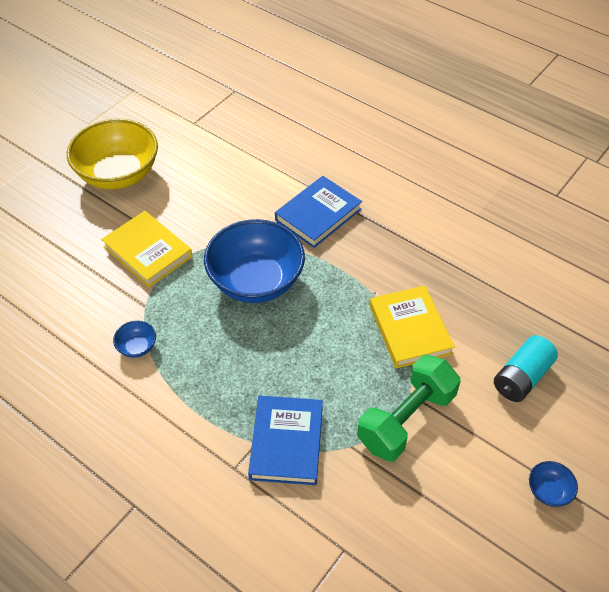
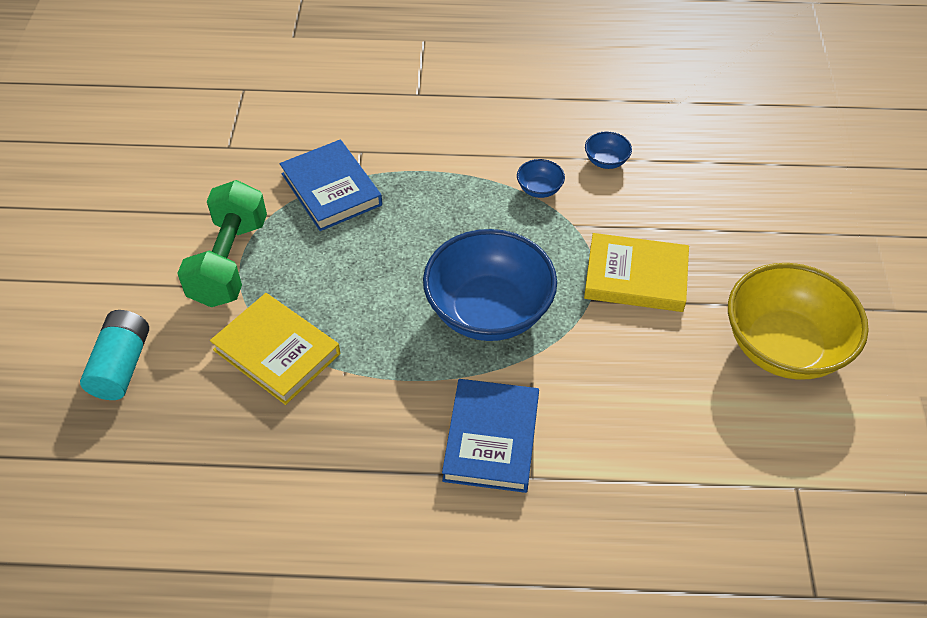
camera: 145 degrees right, 0 degrees up
(548, 491) = (58, 272): blue bowl -> blue bowl (606, 161)

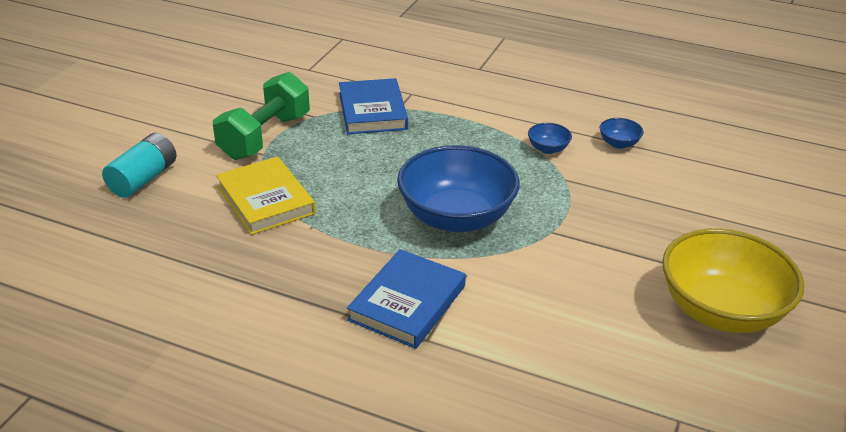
camera: 20 degrees right, 15 degrees down
(635, 277) = (602, 226): yellow book -> none

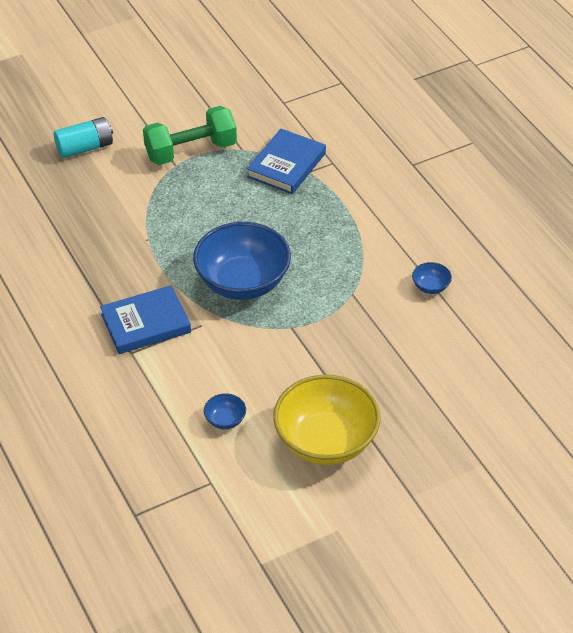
camera: 40 degrees right, 10 degrees up
(265, 200) = (140, 204): yellow book -> none
(548, 149) = (372, 263): blue bowl -> blue bowl (225, 420)

